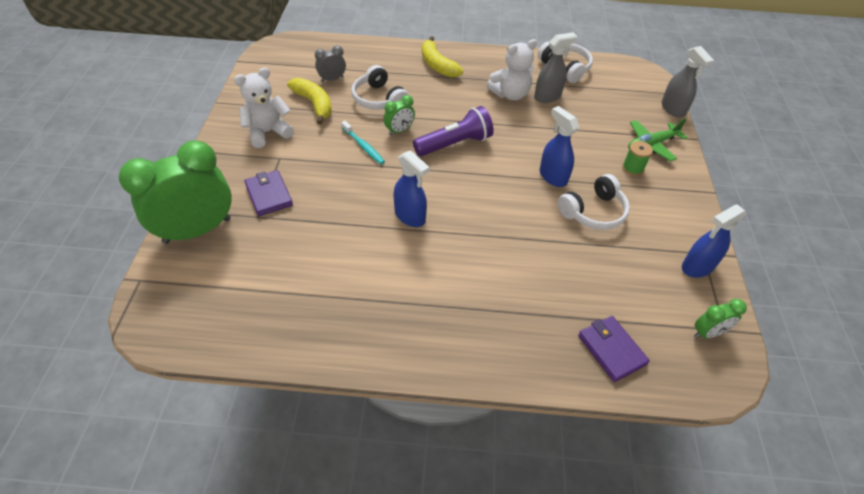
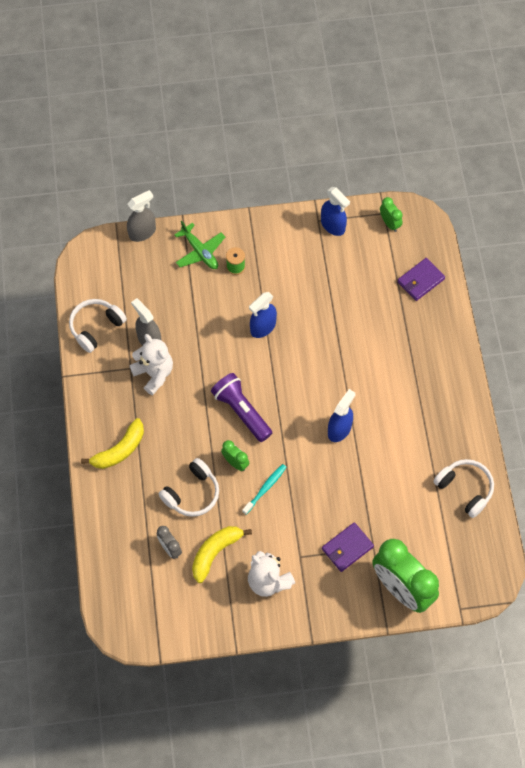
camera: 100 degrees left, 15 degrees up
(593, 212) = (296, 295): white headphones -> white headphones (465, 489)

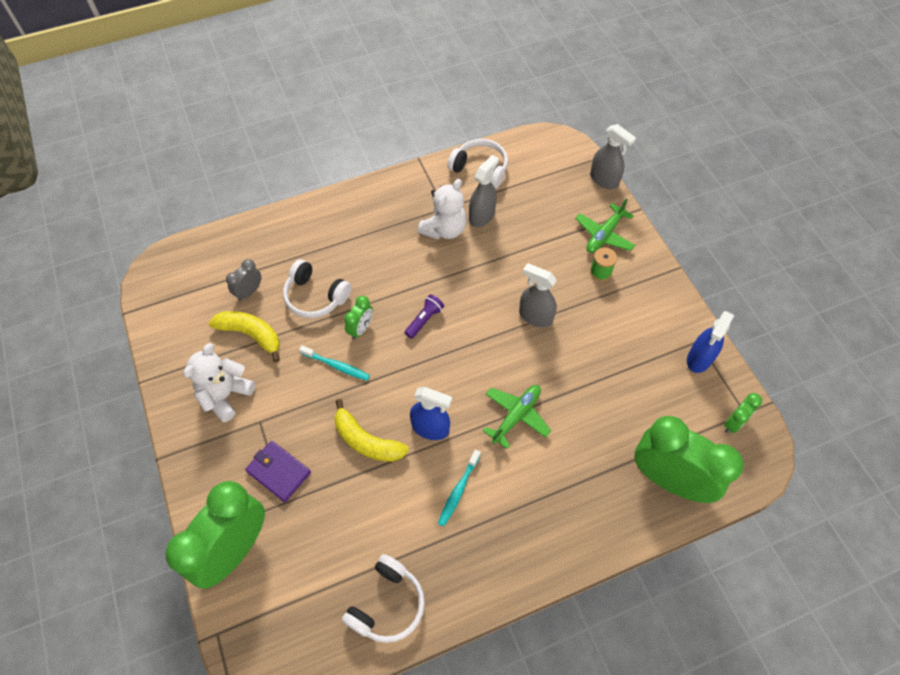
camera: 75 degrees right, 5 degrees down
(119, 450) = (350, 222): yellow banana -> yellow banana (366, 441)
(241, 411) = (424, 320): purple flashlight -> purple flashlight, size x0.56
(263, 327) = (535, 316): blue spray bottle -> grey spray bottle
(345, 366) = (516, 416): none -> green plane
(394, 422) = (458, 490): none -> turquoise toothbrush
(420, 280) = (669, 479): purple wallet -> green clock

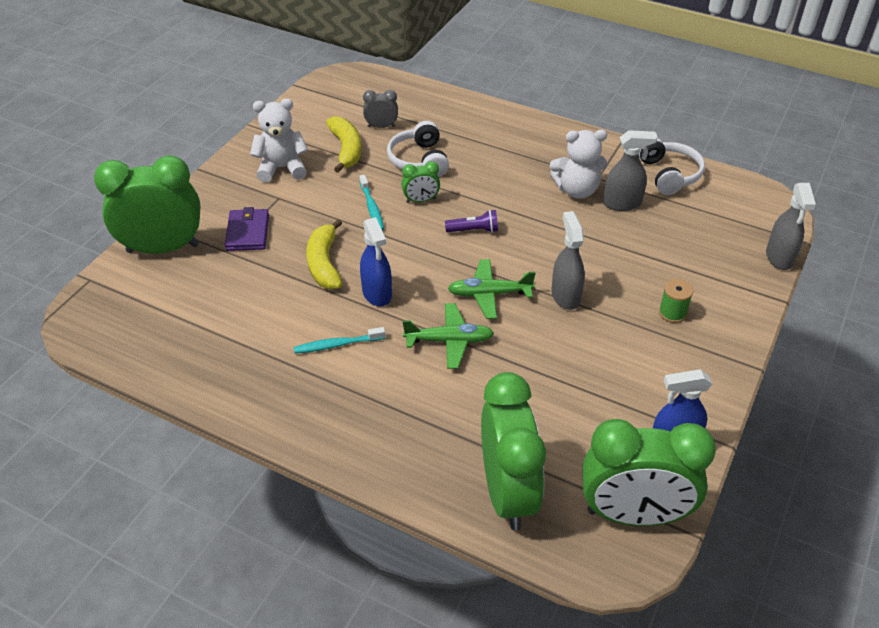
camera: 50 degrees right, 15 degrees down
(387, 604) = (194, 360): white headphones -> none
(604, 235) = (717, 292): green plane -> green plane (489, 294)
(734, 423) = (633, 514): green clock -> green clock, size x2.26

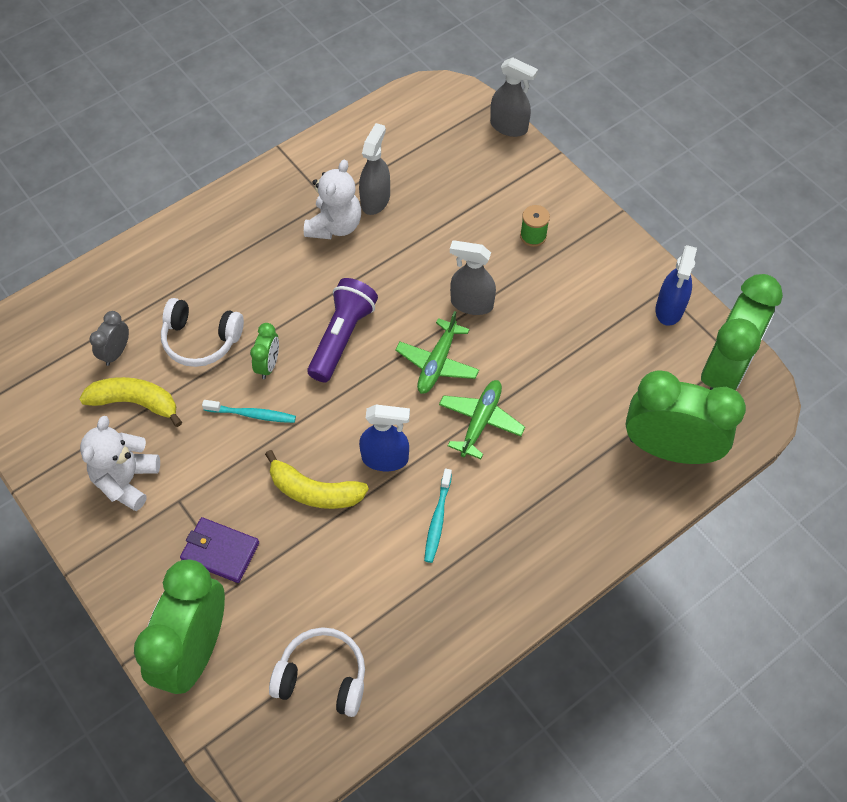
camera: 65 degrees left, 15 degrees up
(474, 230) = (342, 337): purple flashlight -> purple flashlight, size x1.79
(668, 174) = (357, 144): white headphones -> white headphones (322, 677)

